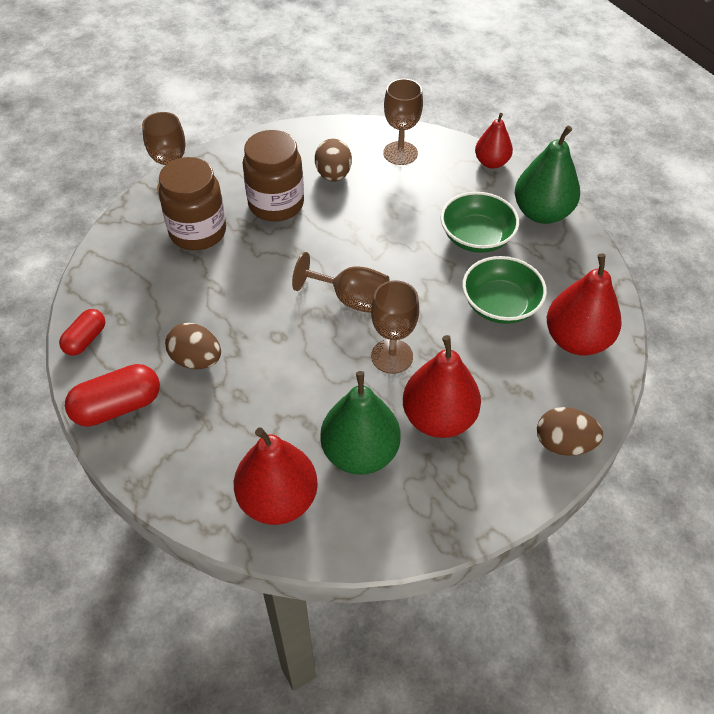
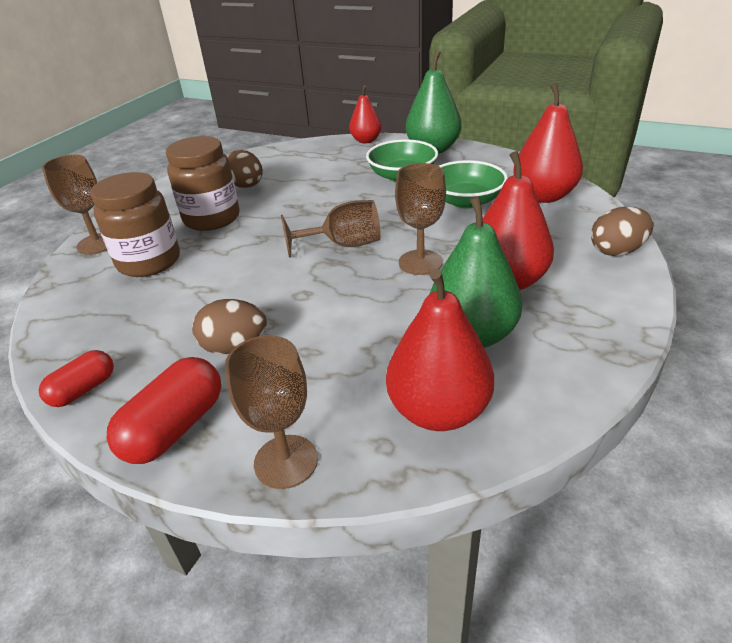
camera: 30 degrees left, 15 degrees down
(86, 339) = (83, 390): red capsule -> red capsule turned 45 degrees clockwise
(400, 153) = (290, 158): brown goblet -> brown goblet (286, 461)

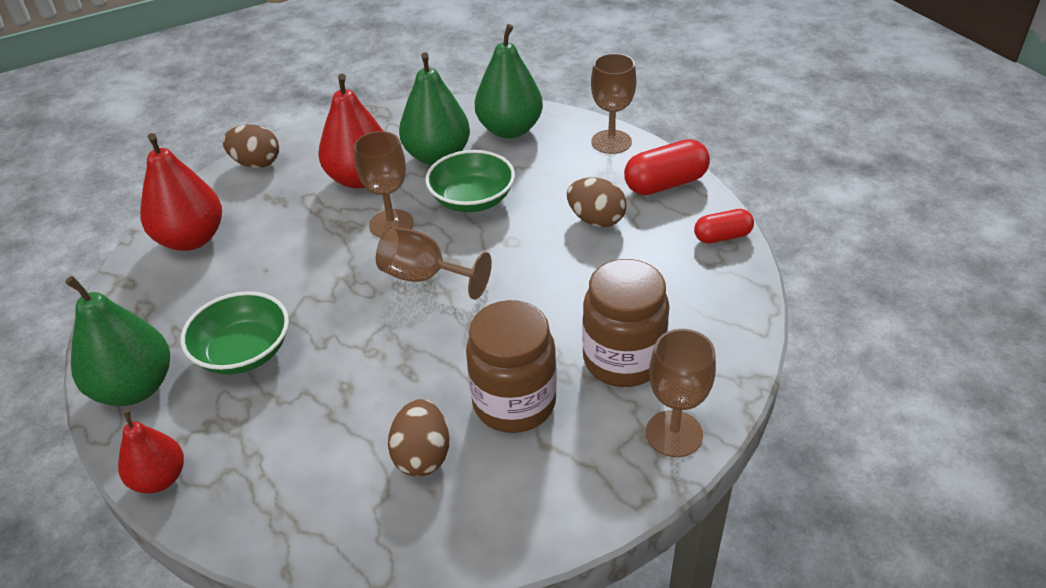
camera: 145 degrees left, 5 degrees up
(438, 411) = (510, 130): red pear -> green pear
(466, 201) = (254, 272): green bowl -> green bowl (472, 199)

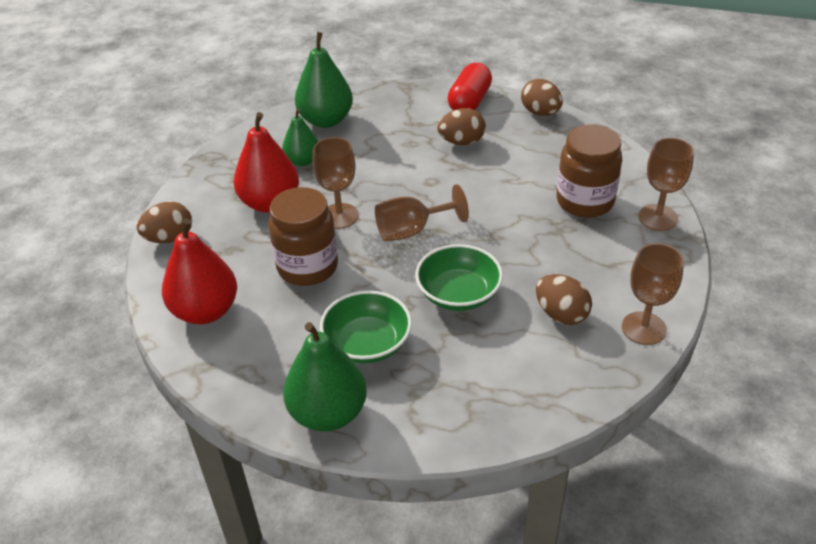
camera: 45 degrees left, 0 degrees up
(160, 478) = (435, 440): red pear -> none
(437, 156) = (302, 161): green pear -> green pear, size x0.62
(472, 199) = (369, 172): green bowl -> green bowl (458, 294)
(514, 403) = (565, 257): brown jar -> brown jar (307, 267)
(611, 142) = (402, 95): brown goblet -> brown goblet (643, 328)
(722, 237) = (540, 113): red capsule -> brown egg

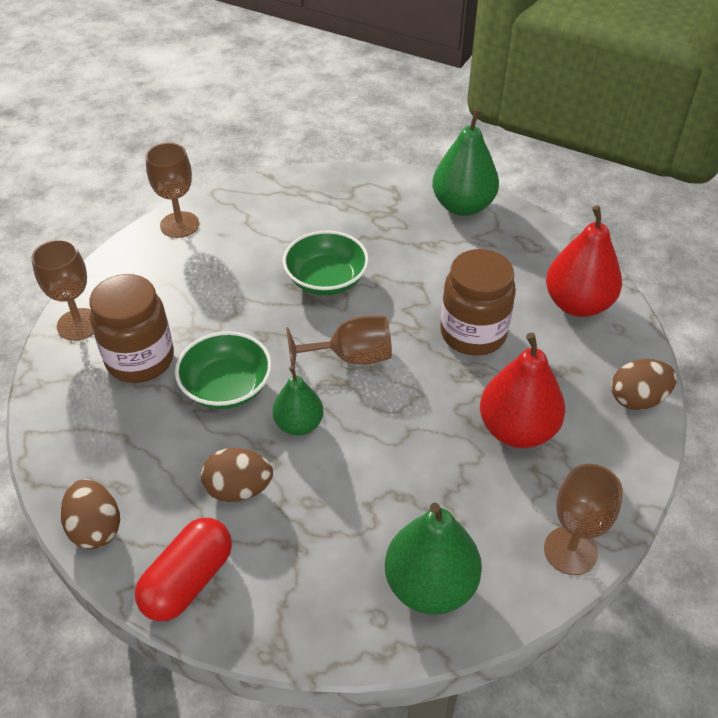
camera: 170 degrees left, 5 degrees up
(302, 161) = (472, 498): green pear -> green pear (299, 424)
(339, 216) = (431, 393): brown goblet -> brown goblet (570, 550)
(367, 343) = (422, 250): green bowl -> green bowl (227, 387)
(561, 314) = (242, 247): brown egg -> none

